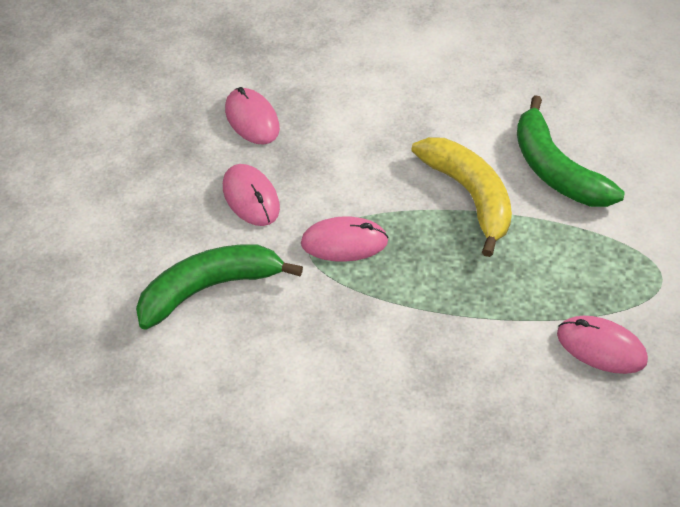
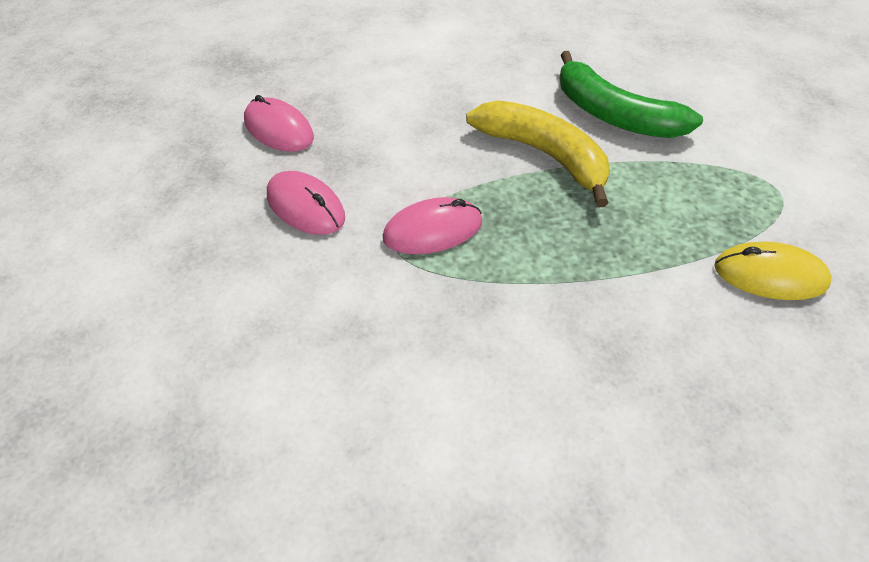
camera: 20 degrees left, 0 degrees up
(209, 289) = (289, 322): green banana -> none
(601, 347) = (770, 275): pink mouse -> yellow mouse

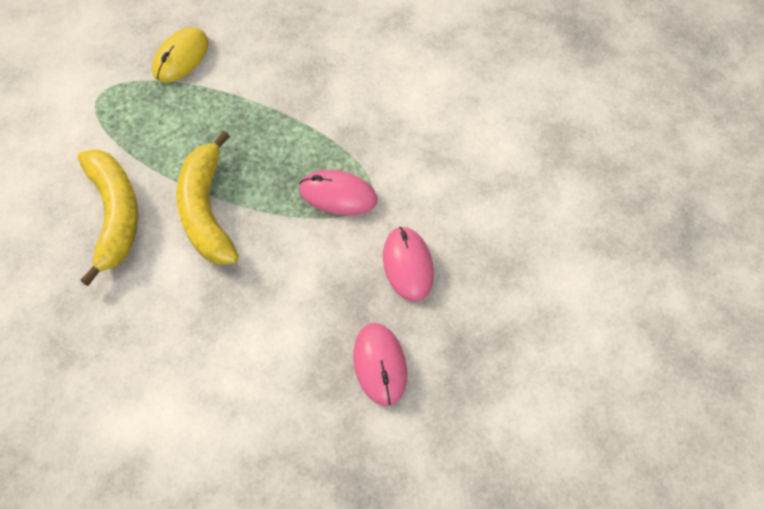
camera: 145 degrees left, 10 degrees up
(613, 115) = (114, 216): green banana -> yellow banana
(770, 275) = (181, 57): yellow mouse -> yellow mouse turned 75 degrees clockwise

